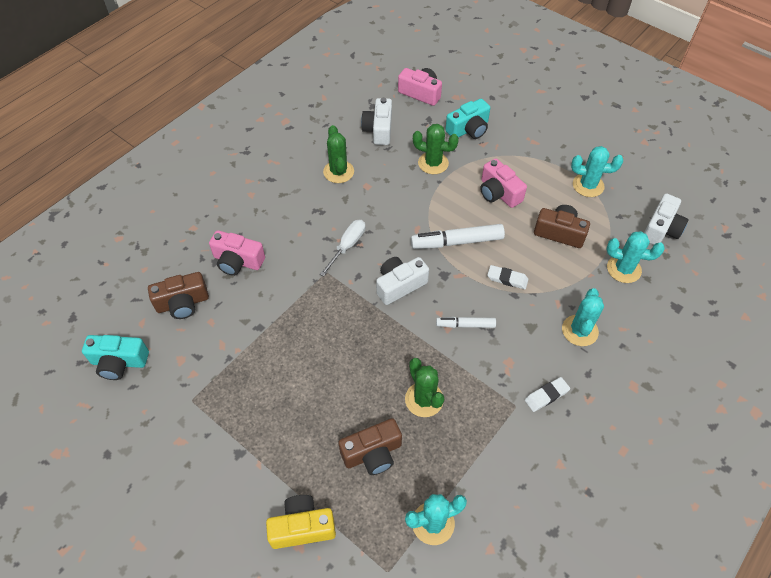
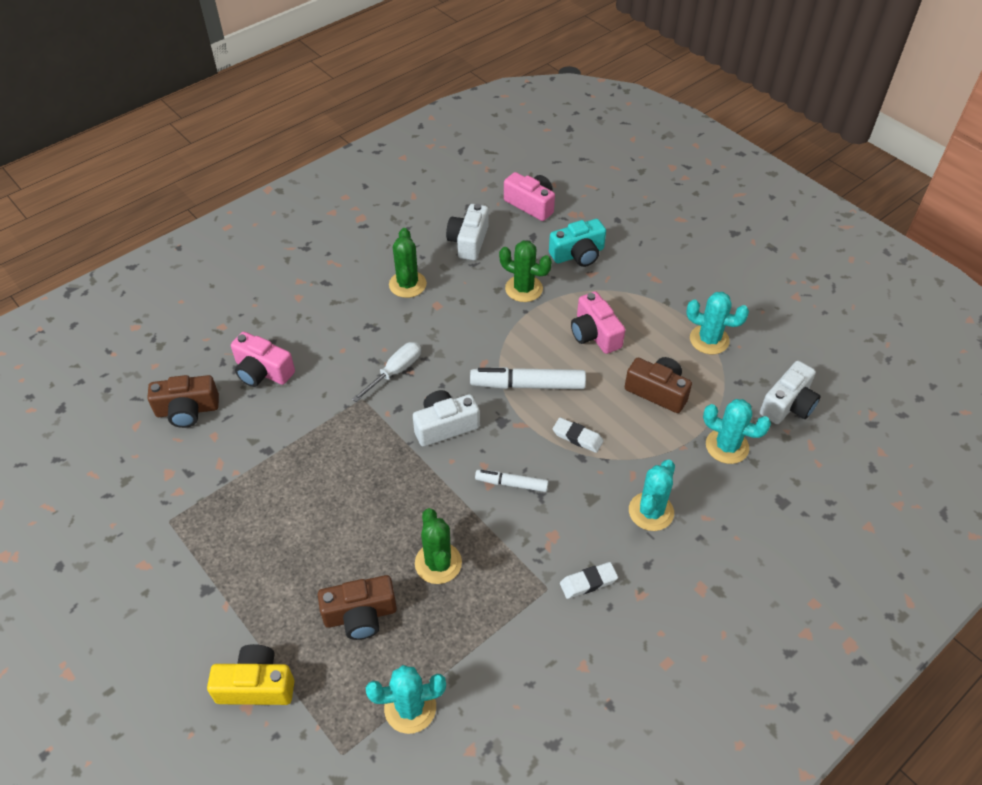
camera: 10 degrees right, 5 degrees down
(119, 362) = (99, 466): turquoise camera -> none

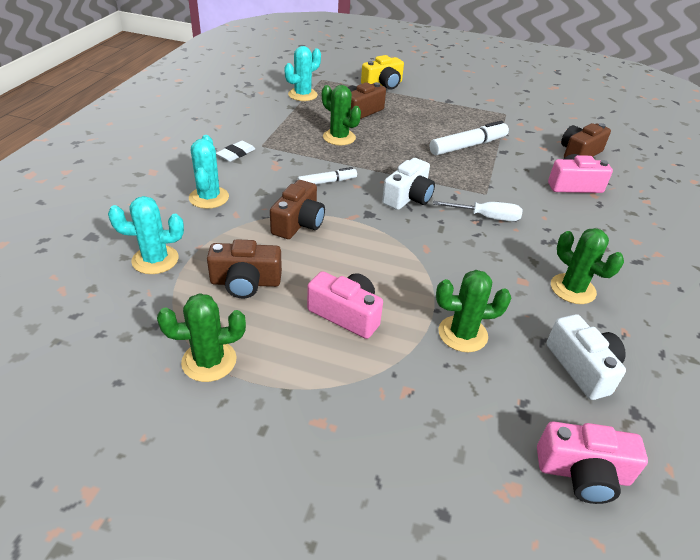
camera: 145 degrees right, 10 degrees down
(395, 371) = (486, 217): white screwdriver -> white screwdriver turned 90 degrees counterclockwise
(527, 385) = (372, 245): white marker -> white marker (468, 146)
(577, 437) = (298, 223): white eraser -> brown camera
(578, 254) = (445, 413): turquoise camera -> none
(709, 340) = (209, 361): turquoise cactus -> green cactus
(788, 405) = (91, 320): white camera -> none

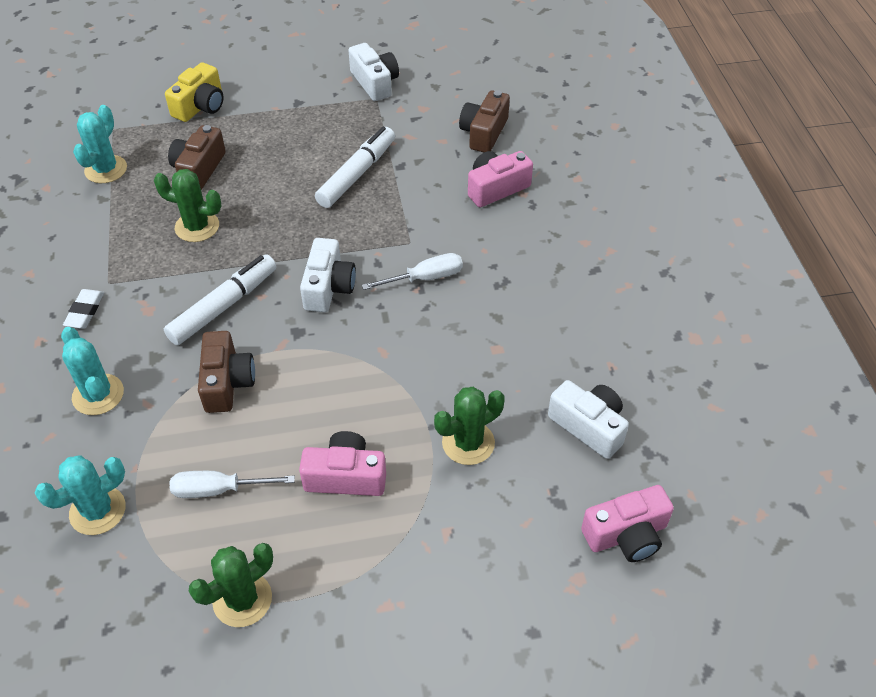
camera: 25 degrees left, 10 degrees up
(245, 282) = (218, 490): brown camera -> white screwdriver
(327, 182) = (224, 306): white marker -> white marker, size x1.70
(509, 106) = (375, 83): none -> white camera
(572, 289) = (547, 336): green cactus -> none

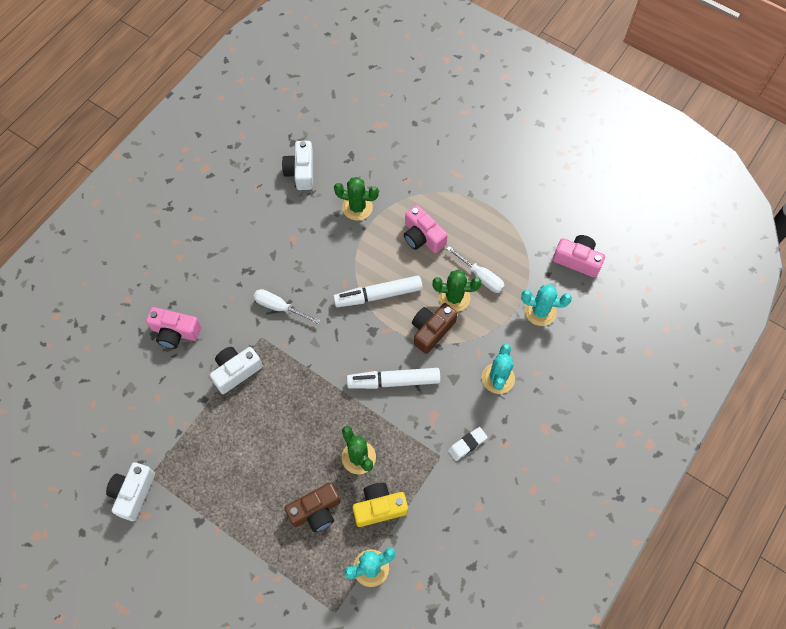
camera: 135 degrees left, 15 degrees up
(200, 106) = (260, 581): yellow camera -> yellow camera (379, 507)
(242, 599) = (509, 221): green cactus -> green cactus (454, 297)
(328, 287) = (331, 345): white camera -> white camera (236, 371)
(357, 174) = (233, 416): white marker -> white marker (378, 295)
(484, 133) = (128, 381): brown camera -> none
(626, 535) = (341, 123): pink camera -> pink camera (577, 260)

